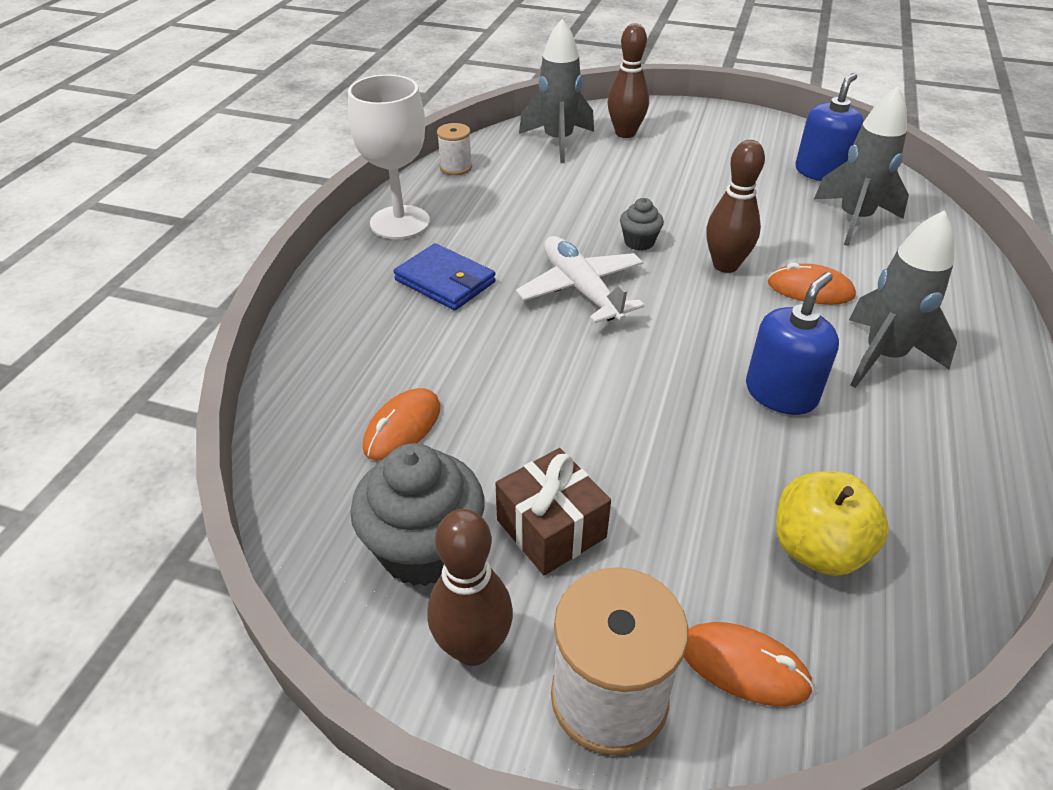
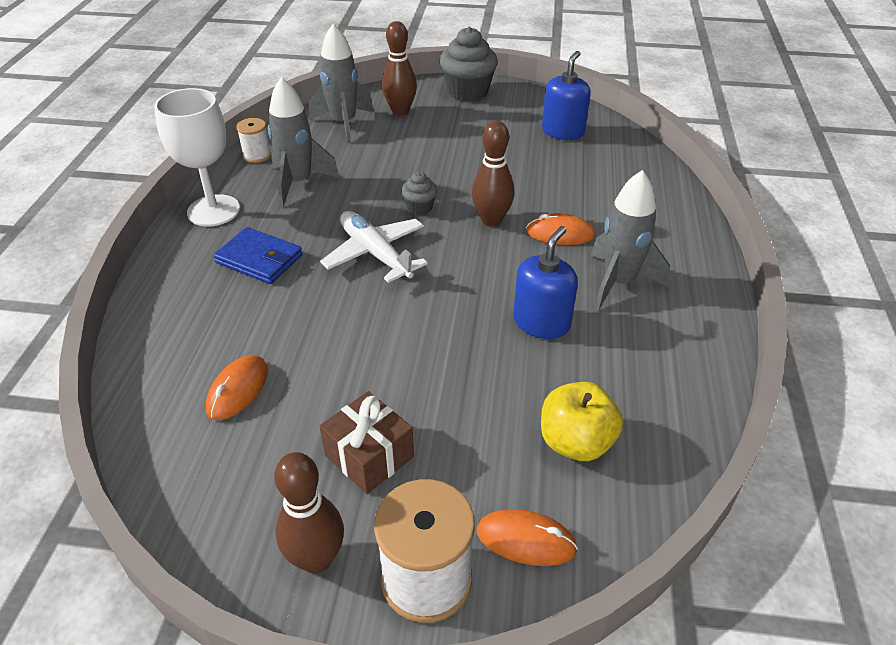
camera: 10 degrees left, 0 degrees up
(424, 549) = (268, 487): grey cupcake -> grey cupcake (468, 92)
(854, 220) = (591, 170): grey rocket -> grey rocket (298, 183)

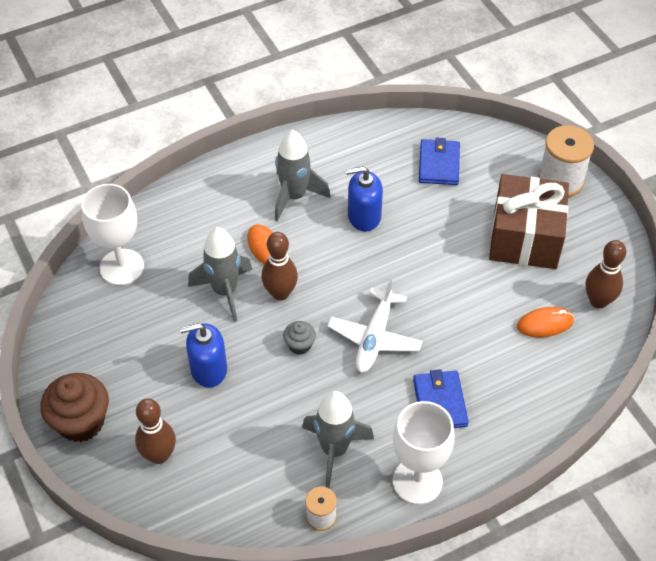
camera: 125 degrees left, 10 degrees up
(316, 559) = (591, 222): brown bowling pin -> brown bowling pin (598, 301)
(344, 124) = (216, 486): grey rocket -> grey rocket (225, 291)
(369, 456) = (525, 237): brown gift -> brown gift, size x1.76
(468, 92) = (81, 422): grey cupcake -> brown cupcake
(526, 540) = (509, 158): orange mouse -> none
(563, 131) = (111, 311): blue soap dispenser -> blue soap dispenser (208, 369)
(576, 442) = (439, 164): yellow apple -> blue wallet
(609, 150) = (121, 267): none -> white goblet

